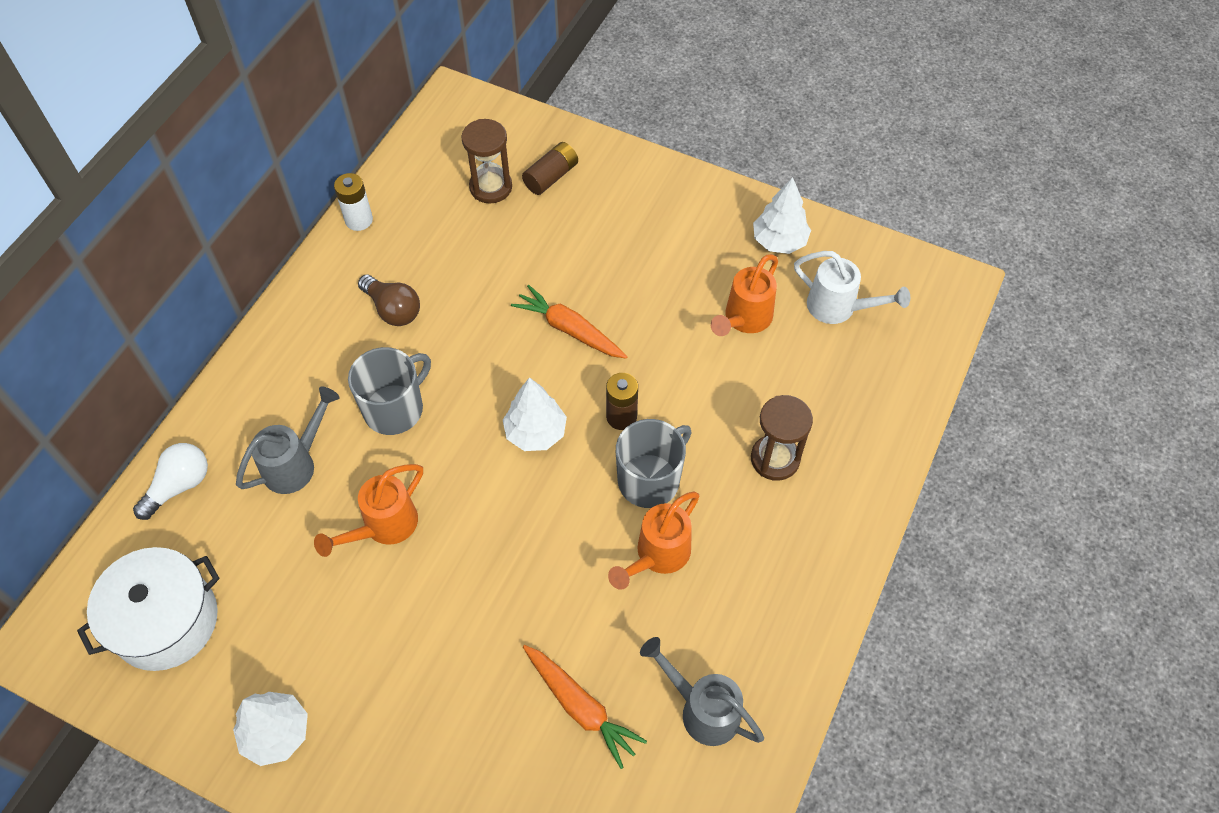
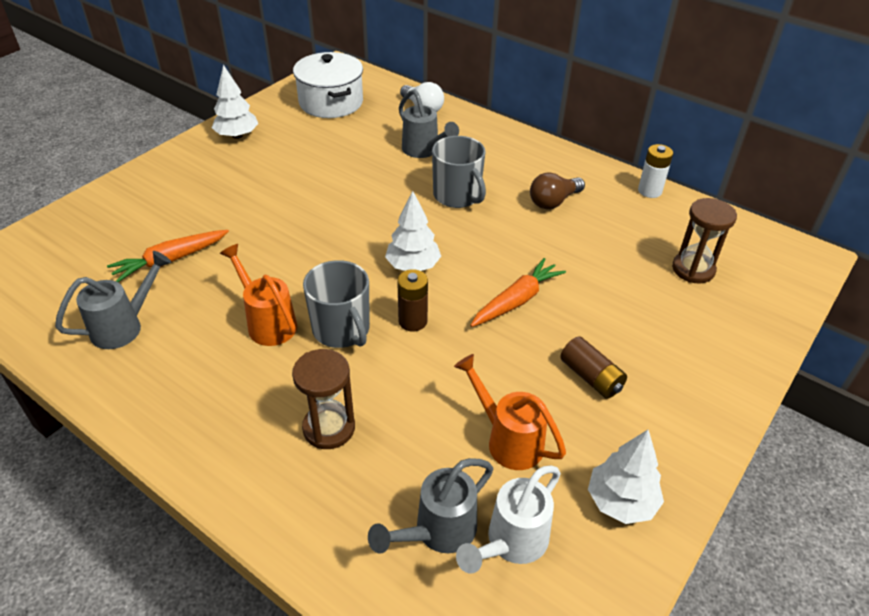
camera: 100 degrees right, 15 degrees down
(383, 527) = (358, 183): orange watering can -> none
(551, 177) = (711, 313): brown battery -> brown battery (591, 377)
(847, 357) = (437, 532): none -> grey watering can

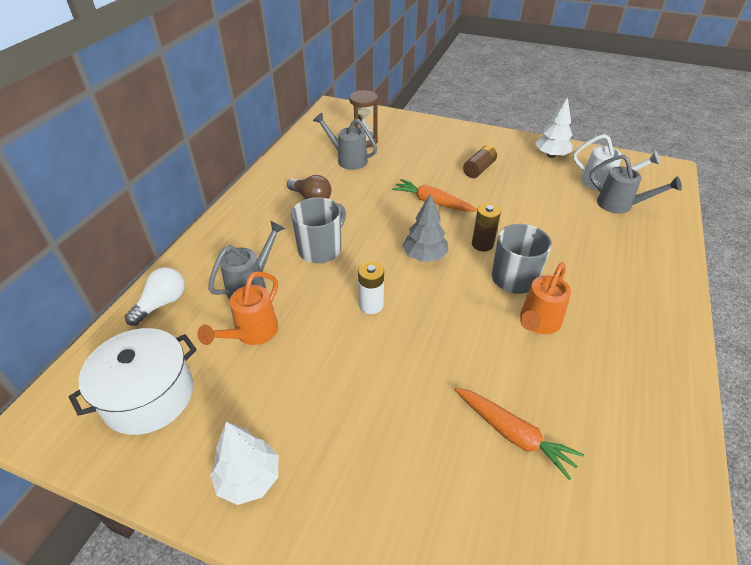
camera: 105 degrees left, 0 degrees up
(124, 326) = (615, 428): grey watering can -> grey watering can (348, 159)
(329, 428) = (598, 260): brown hourglass -> none
(413, 266) = (424, 256): white tree -> grey tree
(508, 439) = (545, 191): orange watering can -> orange watering can (251, 334)
(649, 191) = (282, 159): white battery -> white battery (371, 305)

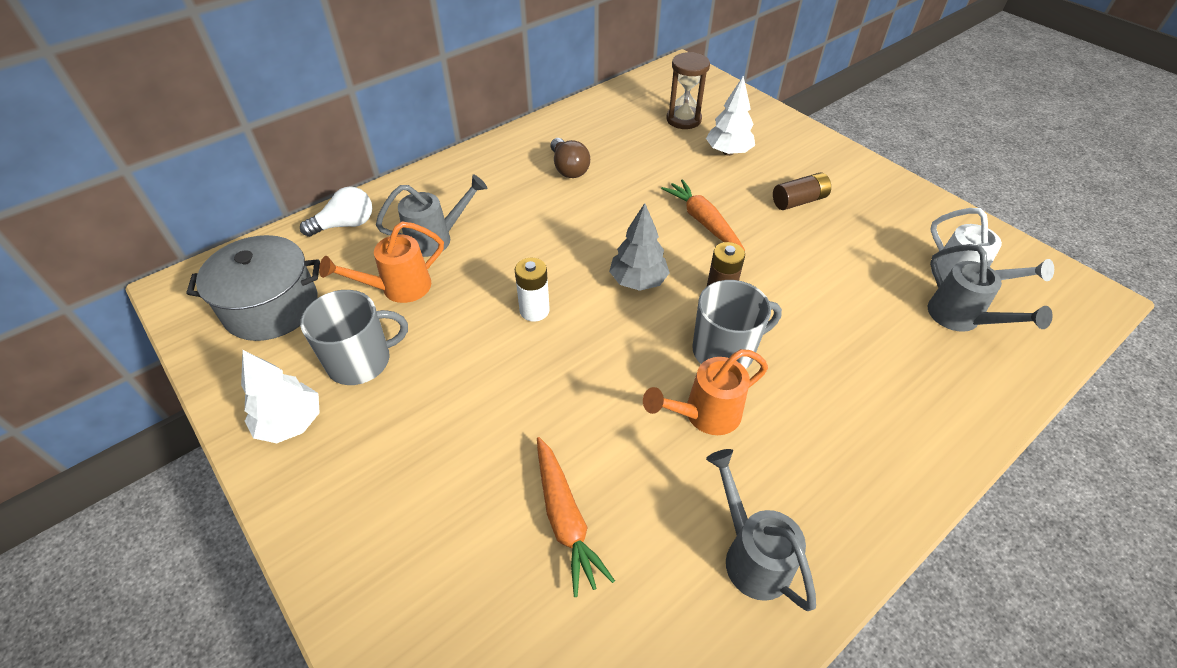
camera: 30 degrees right, 5 degrees up
(148, 396) = (271, 307): white pot -> grey pot
(321, 249) = (532, 228): grey mug -> grey mug (361, 361)
(348, 159) = (646, 136): grey watering can -> grey watering can (750, 554)
(551, 155) = (919, 216): white tree -> white tree (728, 152)

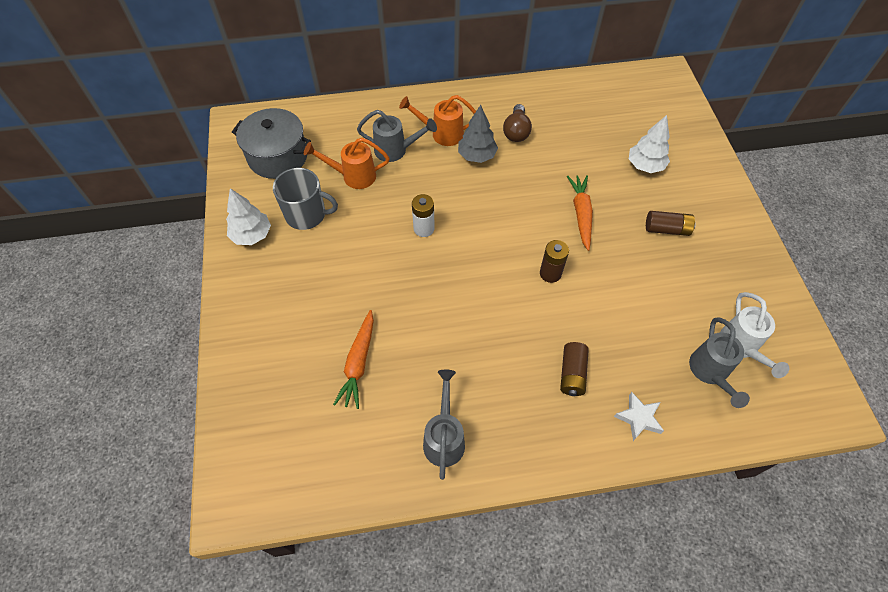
camera: 30 degrees right, 10 degrees up
(345, 225) = (348, 116): white light bulb -> none
(638, 281) = (503, 238): grey tree -> grey tree (477, 156)
(683, 119) = (632, 123): brown hourglass -> none
(704, 415) = (479, 346): orange watering can -> orange watering can (441, 134)
(724, 350) = (523, 312): grey mug -> none
(832, 392) = (572, 374): none -> brown battery
(939, 403) = (638, 418): none -> white star

